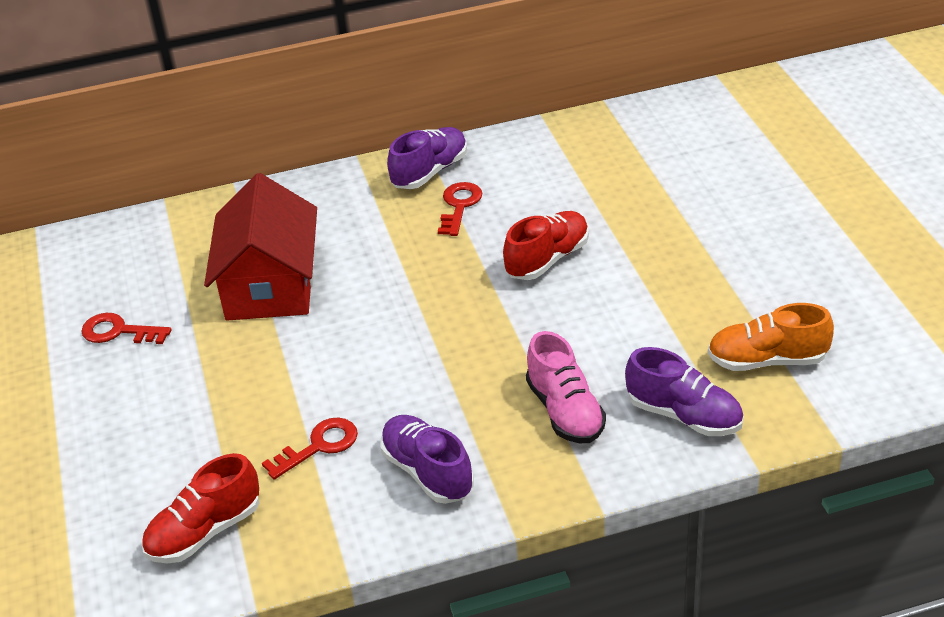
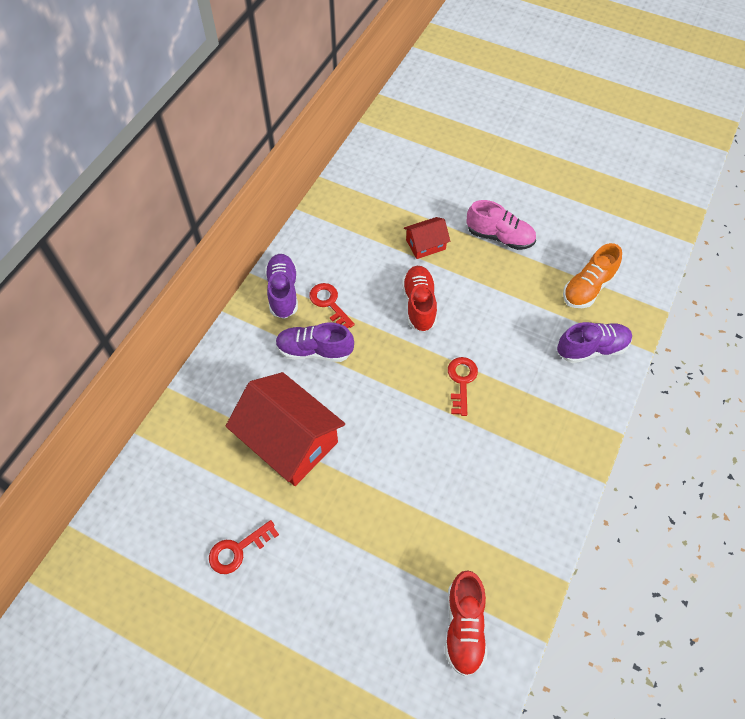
camera: 50 degrees left, 20 degrees up
(318, 446) = (452, 519): red key -> red key (461, 382)
(427, 472) = (523, 484): purple shoe -> purple shoe (314, 350)
(565, 411) = (540, 391): pink shoe -> pink shoe (499, 237)
(631, 215) = (425, 244): none -> red house

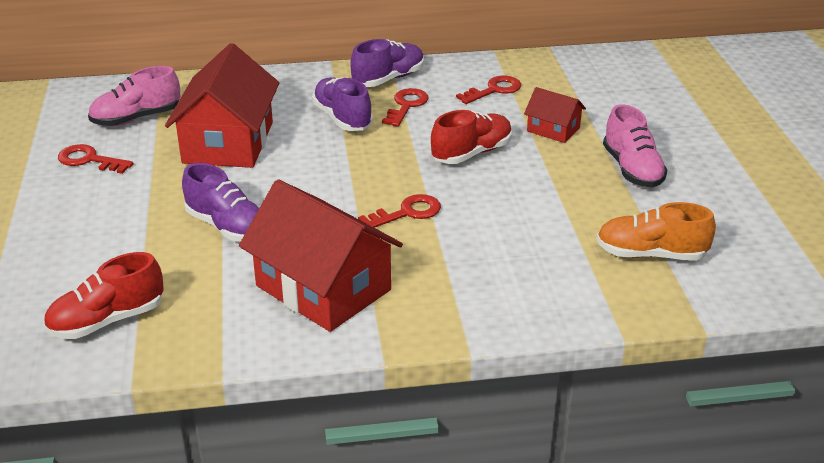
camera: 55 degrees right, 25 degrees down
(199, 487) = (136, 118): none -> pink shoe
(351, 243) = (493, 90): none -> red key
(511, 475) = (323, 288): none -> red house
(591, 349) = (564, 287): purple shoe -> purple shoe (227, 227)

